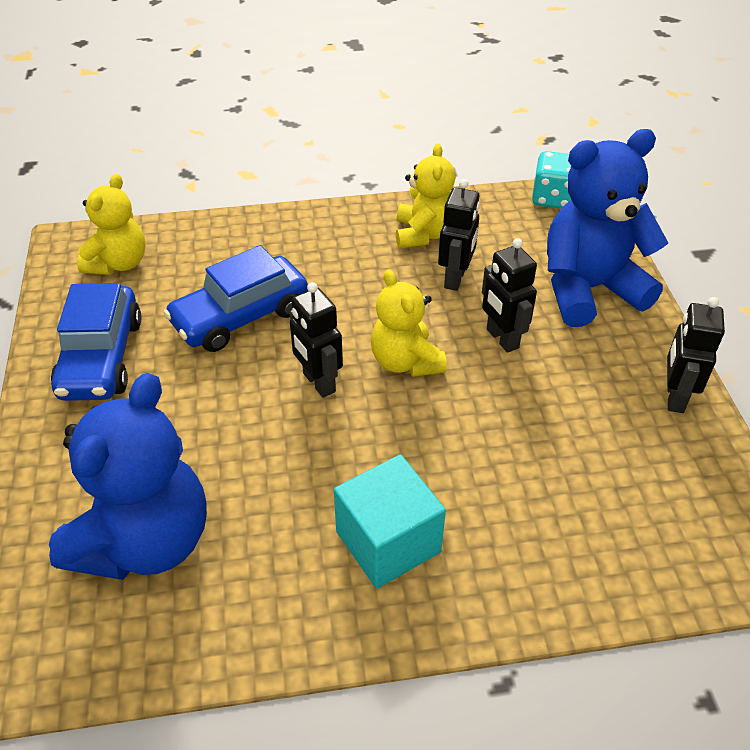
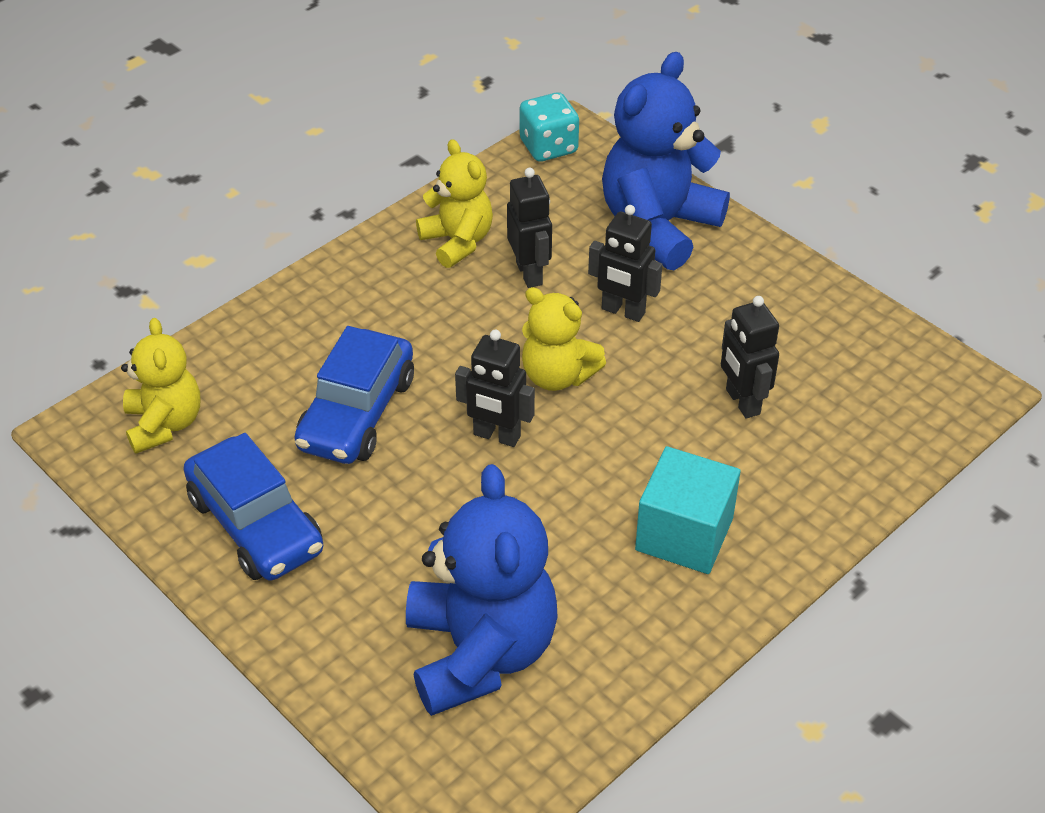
camera: 35 degrees left, 0 degrees up
(674, 397) = (805, 292): black robot -> black robot (742, 402)

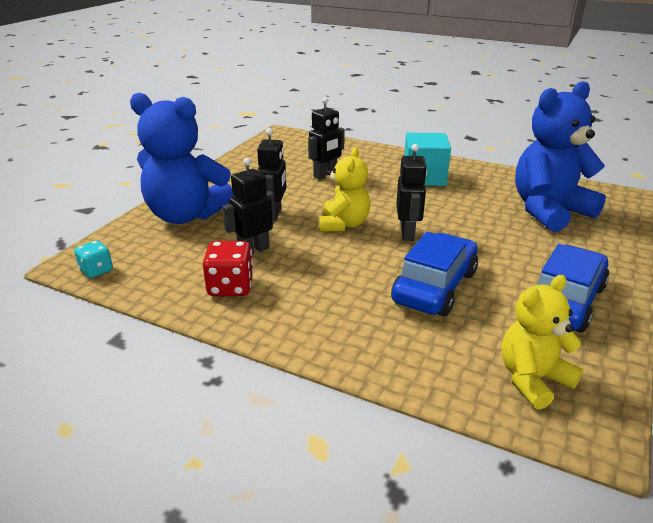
camera: 110 degrees left, 15 degrees down
(357, 413) = (435, 287): blue car -> blue car turned 60 degrees counterclockwise
(457, 242) = (230, 287): yellow teddy bear -> red dice
(548, 147) = (96, 270): turquoise dice -> turquoise dice, size x0.65

